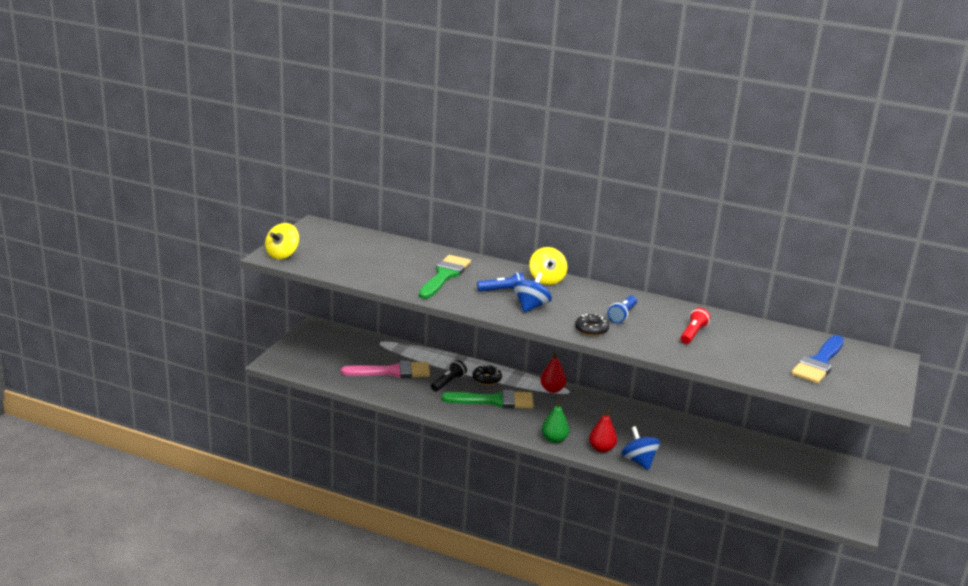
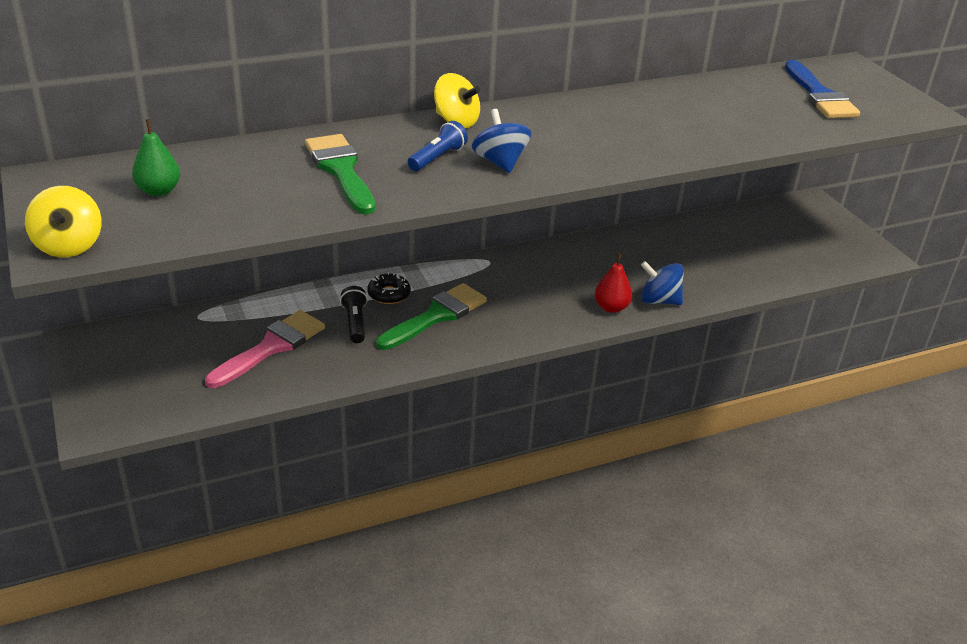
camera: 45 degrees left, 10 degrees up
(552, 389) = (470, 268): red pear -> none
(554, 439) = (557, 325): green pear -> green pear (159, 191)
(591, 330) = (602, 159): black donut -> none
(622, 315) = (598, 128): blue flashlight -> none
(693, 333) = (686, 116): red flashlight -> none

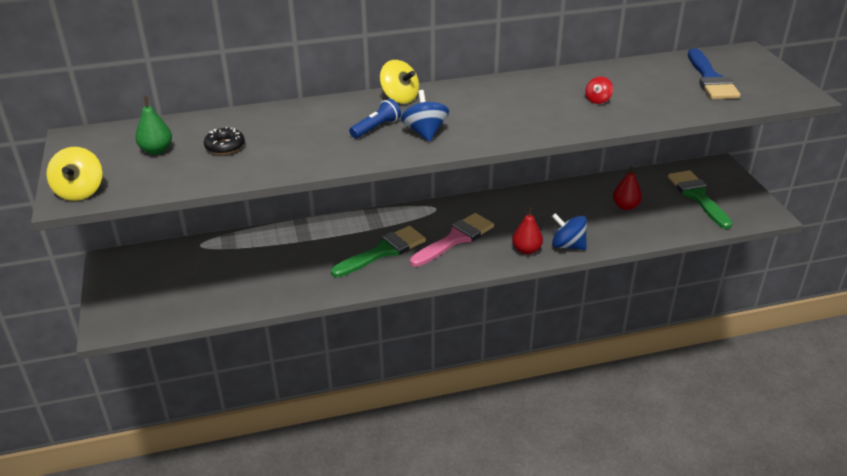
camera: 10 degrees right, 0 degrees up
(271, 347) = (250, 271): pink brush -> pink brush (455, 239)
(341, 170) = (298, 136): green brush -> green brush (697, 196)
(355, 323) = (318, 254): black flashlight -> none
(389, 294) = (350, 232): black donut -> black donut (225, 146)
(696, 121) = (597, 100): none -> red spinning top
(716, 252) = (625, 206): none -> red pear

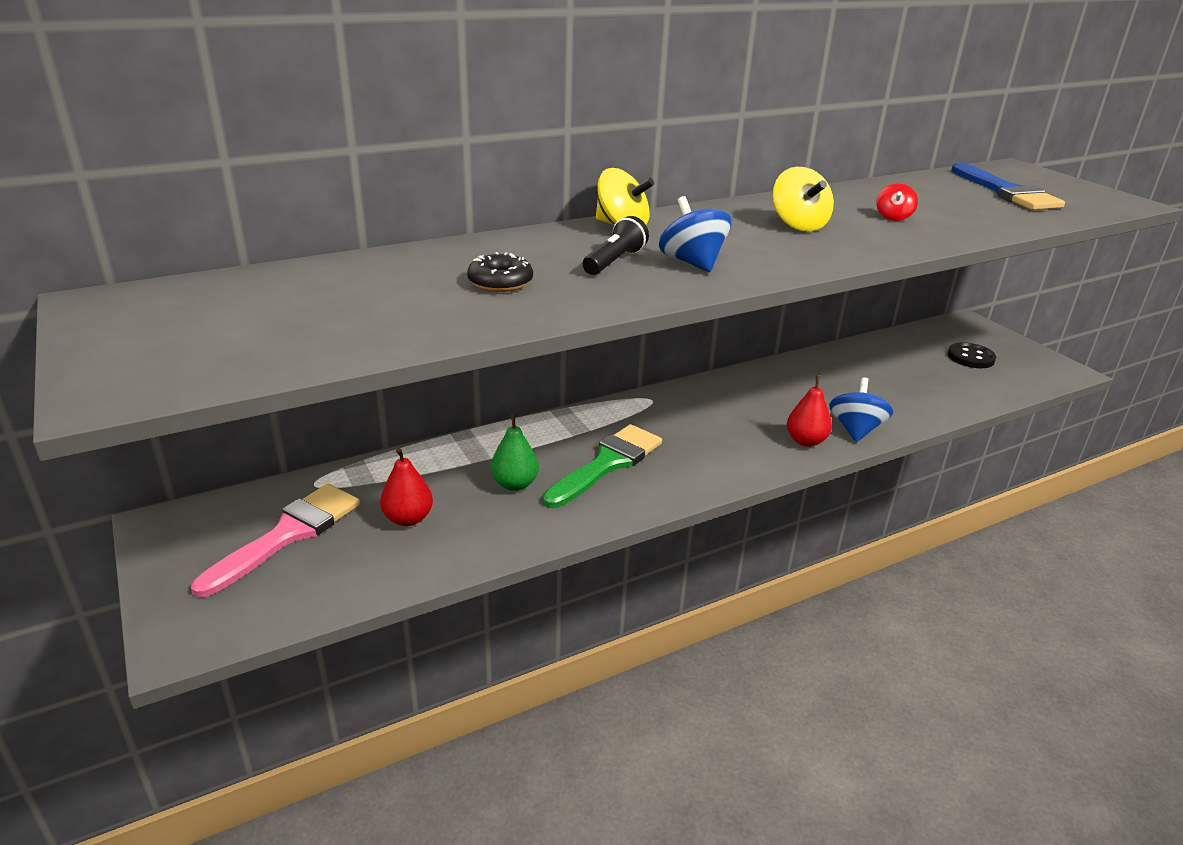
camera: 15 degrees left, 5 degrees down
(80, 191) = (129, 381): yellow spinning top -> yellow spinning top (798, 225)
(156, 150) = (260, 310): green pear -> green pear (515, 484)
(225, 146) = (382, 298): black donut -> black donut (500, 282)
(376, 128) = (614, 261): blue flashlight -> black flashlight
(455, 239) = (701, 437): pink brush -> pink brush (288, 534)
(568, 245) = (855, 430): blue spinning top -> blue spinning top turned 90 degrees clockwise
(625, 206) = (894, 376): red pear -> red pear (408, 518)
(697, 196) = (970, 357): green brush -> black button

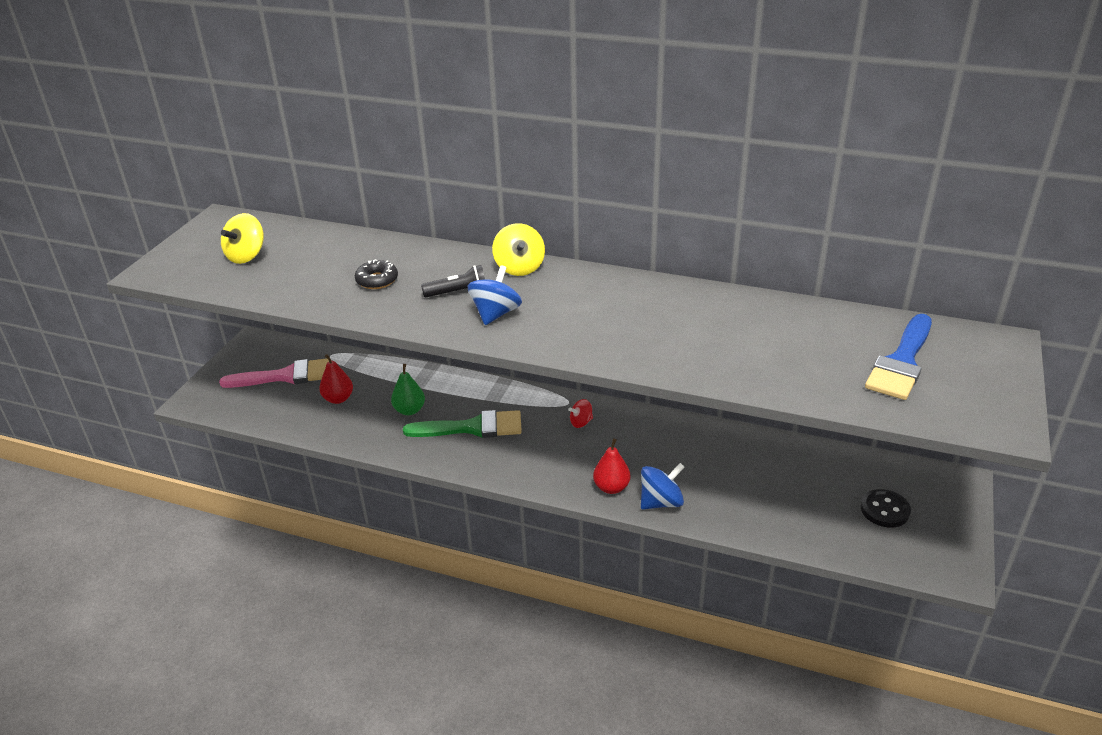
camera: 50 degrees right, 5 degrees up
(798, 225) = (633, 315): yellow spinning top -> yellow spinning top (246, 256)
(893, 217) = (723, 340): red spinning top -> red spinning top (581, 422)

